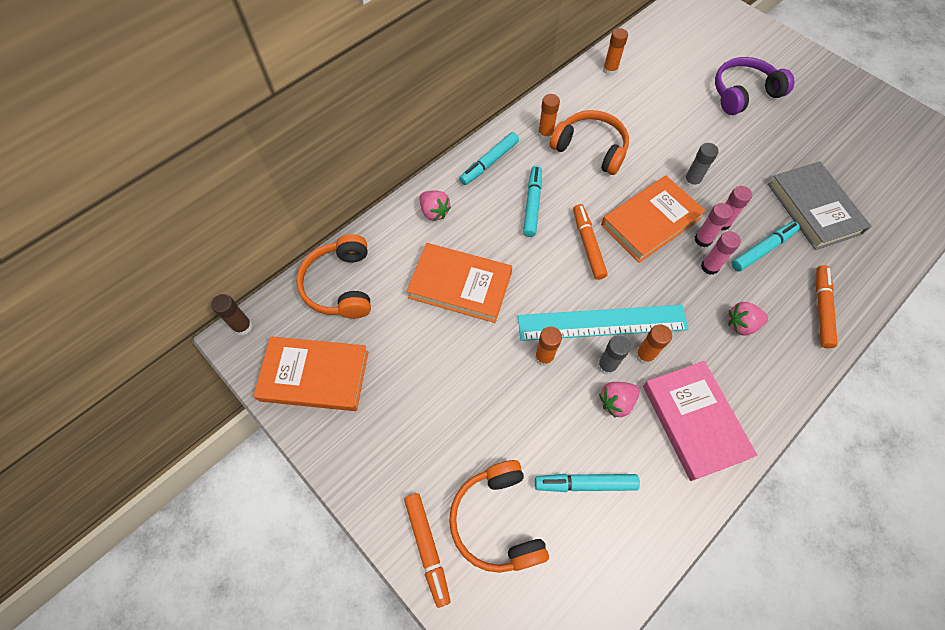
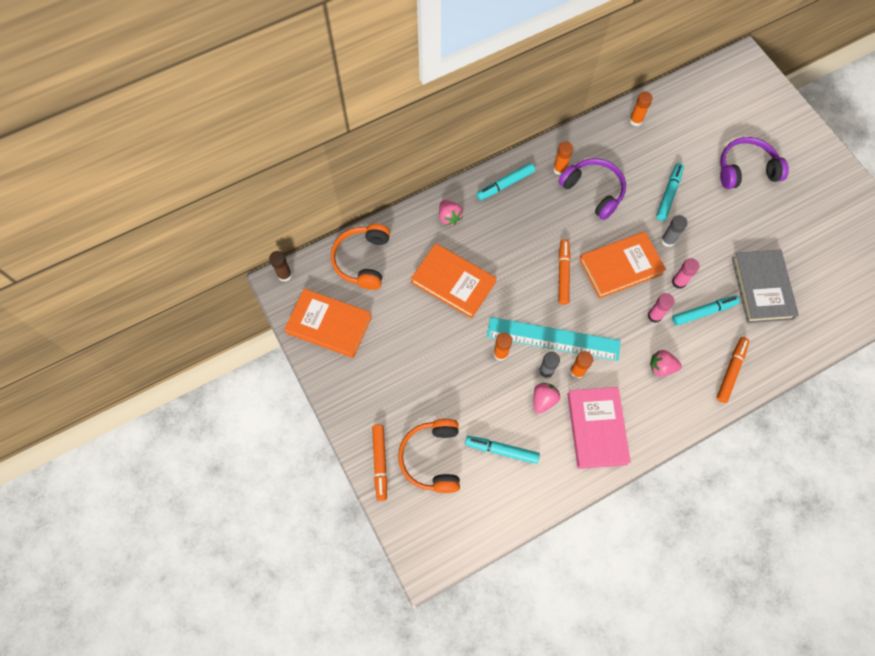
camera: 15 degrees right, 5 degrees up
(532, 204) = (529, 229): turquoise marker -> turquoise marker (668, 194)
(590, 149) = (593, 191): orange headphones -> purple headphones
(616, 402) = (543, 400): pink strawberry -> pink strawberry turned 135 degrees clockwise
(703, 239) = (658, 292): pink glue stick -> none

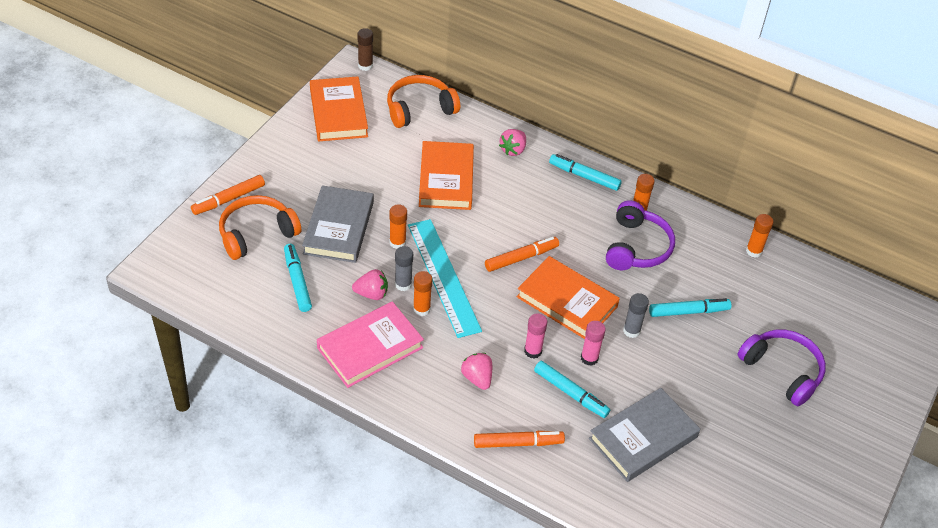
camera: 55 degrees right, 20 degrees down
(461, 390) = (338, 228): none -> grey book

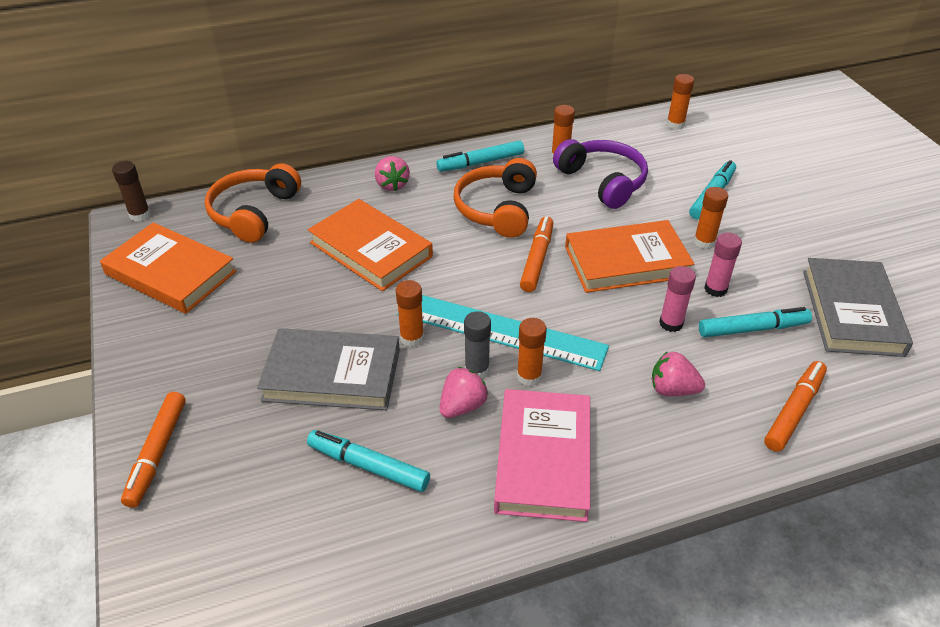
camera: 45 degrees left, 5 degrees down
(257, 234) = (247, 459): orange headphones -> orange headphones (498, 209)
(338, 228) = (332, 375): grey book -> grey book turned 45 degrees counterclockwise
(631, 331) = (704, 242): grey glue stick -> orange glue stick
(782, 371) = (829, 184): purple headphones -> none

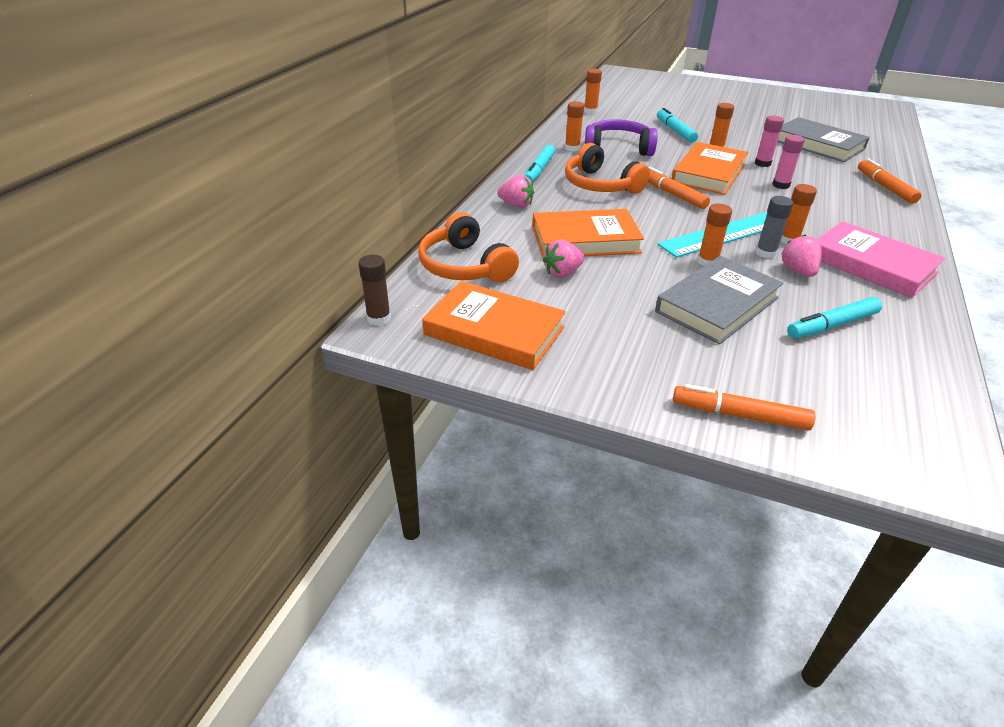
camera: 50 degrees left, 5 degrees down
(157, 453) = (739, 415): orange marker -> orange marker turned 150 degrees clockwise
(171, 273) = (494, 331): orange book -> orange book turned 45 degrees clockwise
(672, 389) = (840, 207): pink strawberry -> pink strawberry (562, 273)
(752, 329) = (807, 169): turquoise marker -> none

